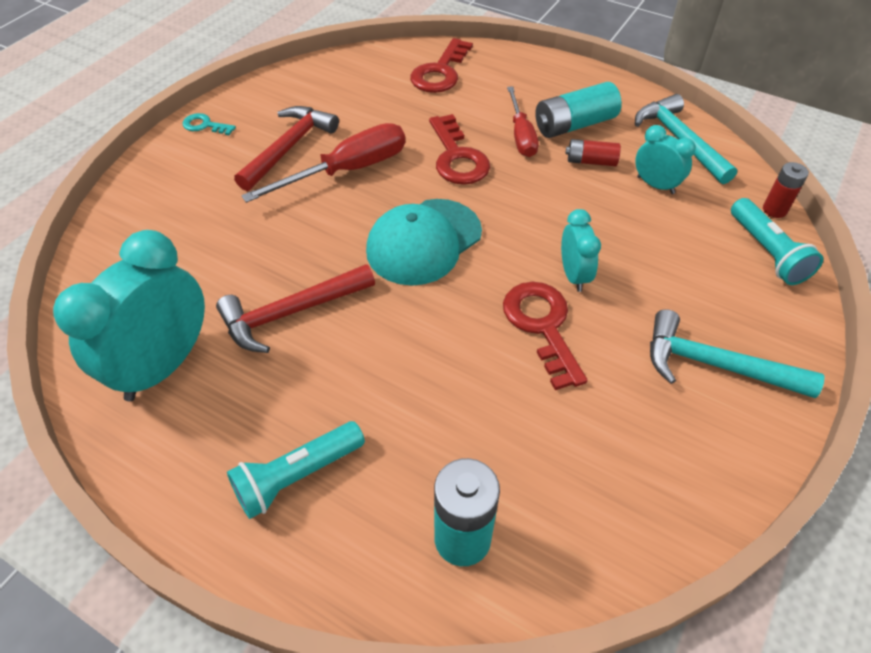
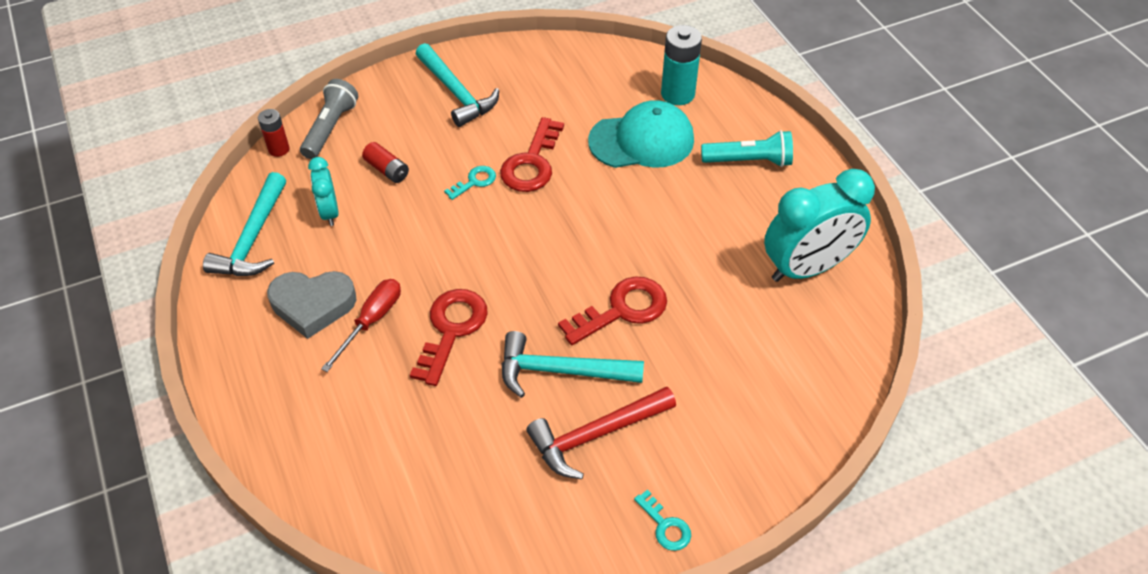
camera: 145 degrees left, 0 degrees up
(290, 313) = (696, 260): red hammer -> none
(347, 171) = (560, 371): red screwdriver -> turquoise hammer
(424, 242) = (554, 263): turquoise cap -> turquoise cap (642, 140)
(440, 72) = (355, 457): red key -> red key (622, 310)
(574, 125) = (313, 305): turquoise battery -> grey heart
(574, 275) = (474, 181): turquoise clock -> turquoise key
(591, 161) = (348, 260): red battery -> red battery (387, 170)
(767, 252) = (330, 128): turquoise flashlight -> grey flashlight

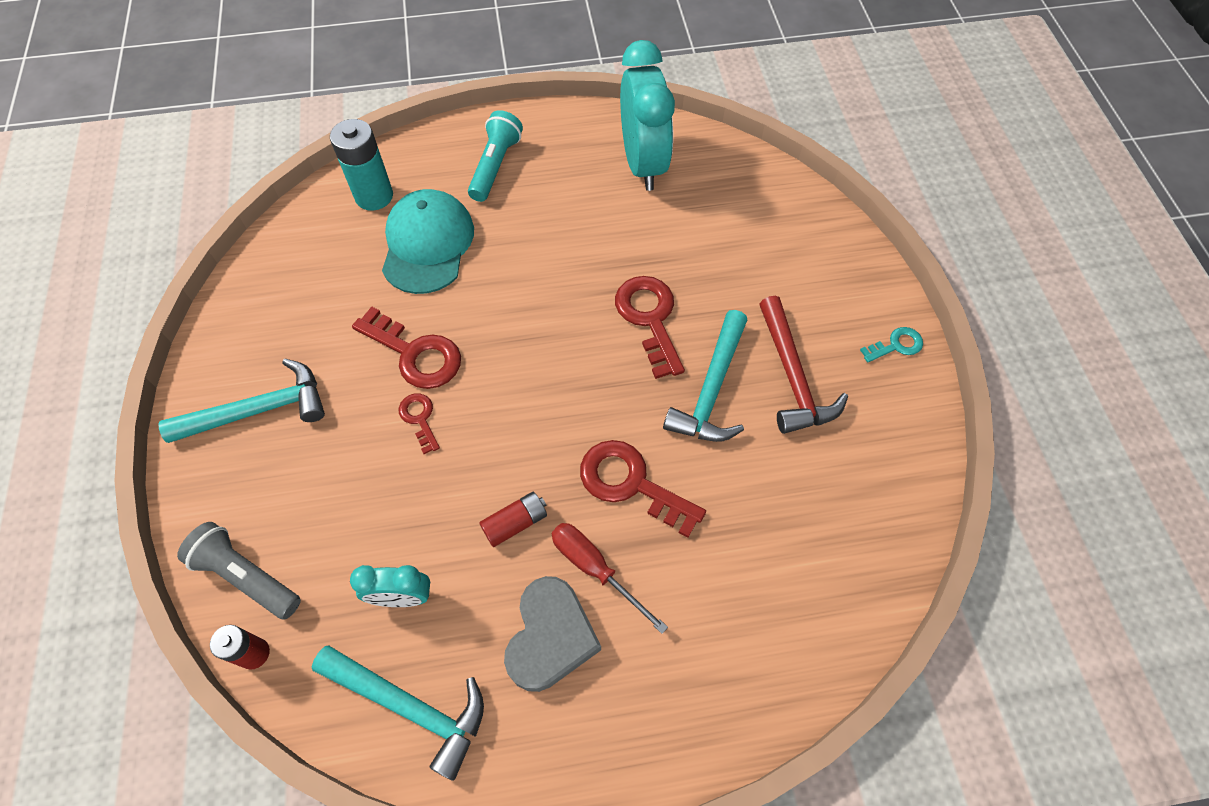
camera: 75 degrees left, 10 degrees up
(387, 170) = (357, 514): red battery -> red battery (515, 523)
(474, 181) = (419, 418): turquoise key -> red key

